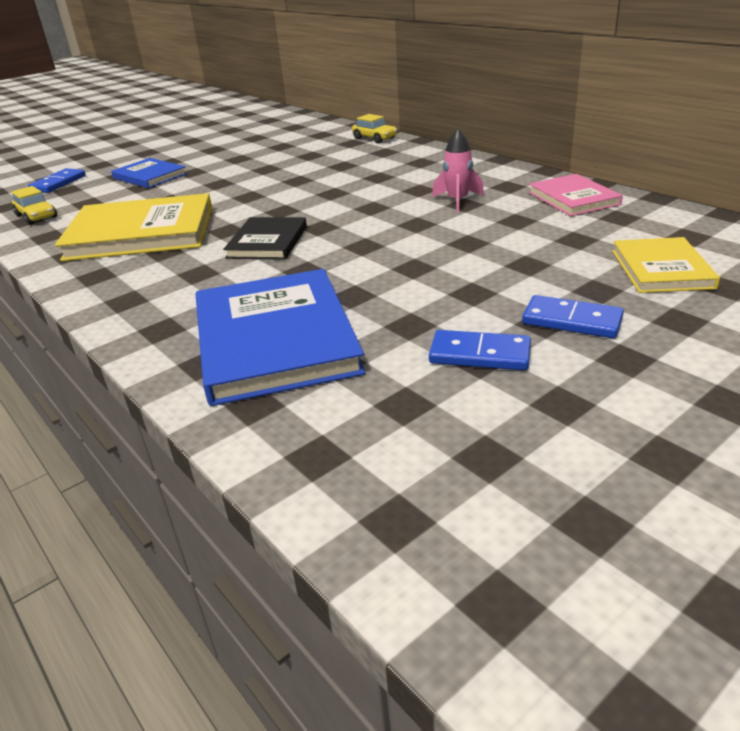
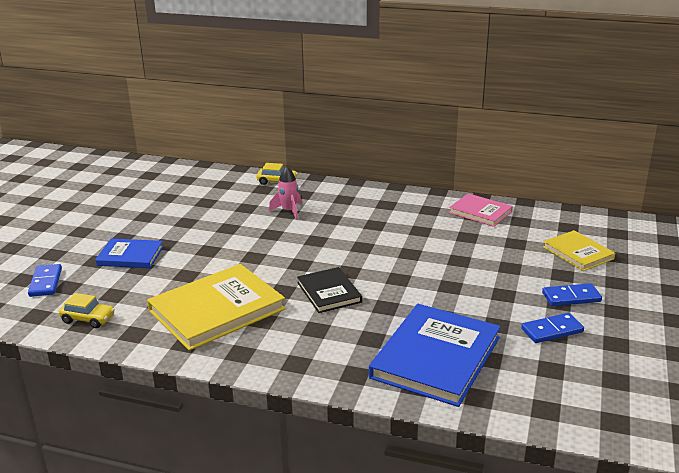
camera: 35 degrees left, 5 degrees down
(275, 339) = (436, 357): blue book -> blue book turned 75 degrees clockwise
(457, 201) = (413, 229): pink rocket -> pink rocket (289, 211)

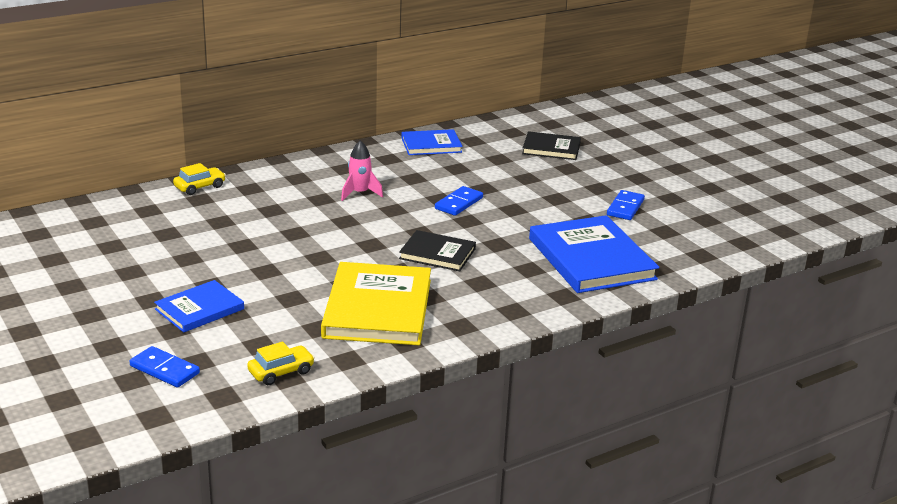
camera: 50 degrees left, 0 degrees up
(289, 211) = (269, 208): pink rocket -> pink rocket (360, 193)
(480, 212) = (431, 145): pink book -> blue book
(571, 297) = (599, 181): blue domino -> blue domino (459, 203)
(578, 253) = (551, 148): yellow book -> black book

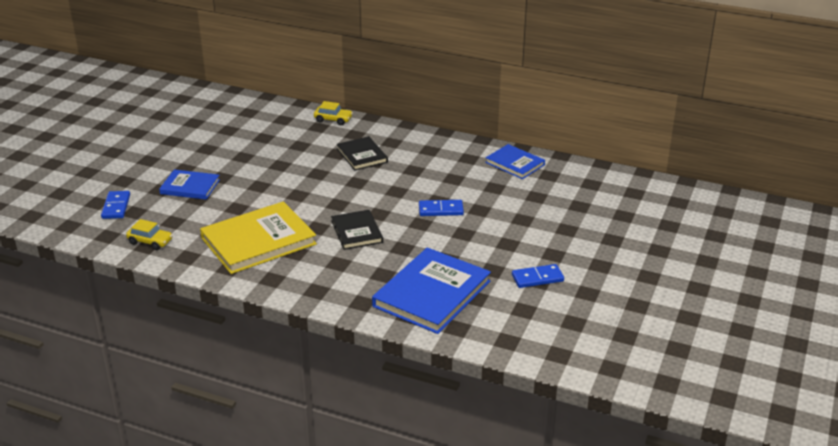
camera: 55 degrees right, 5 degrees up
(360, 193) = (401, 170): pink rocket -> none
(551, 148) = (589, 210): black book -> black book (362, 155)

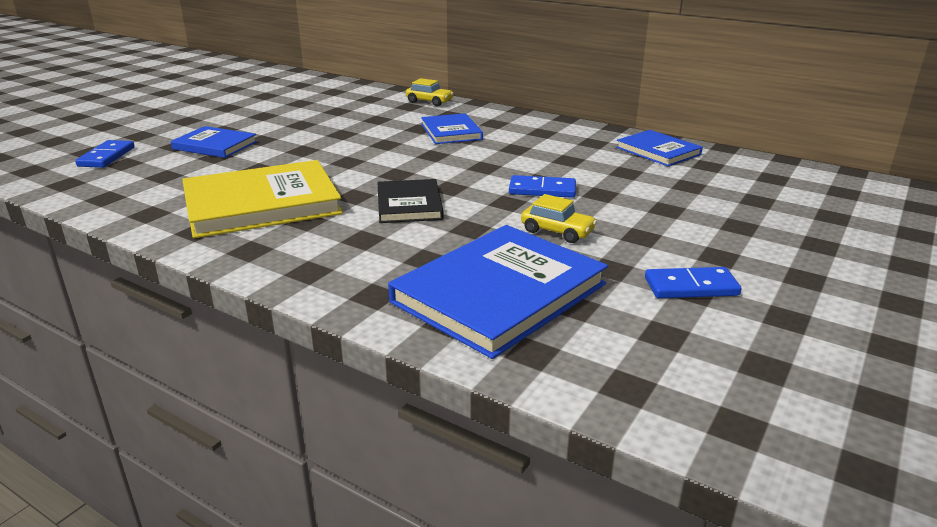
camera: 10 degrees right, 5 degrees down
(150, 242) = (114, 193): yellow car -> yellow car (557, 231)
(362, 155) = (451, 132): black book -> blue book

